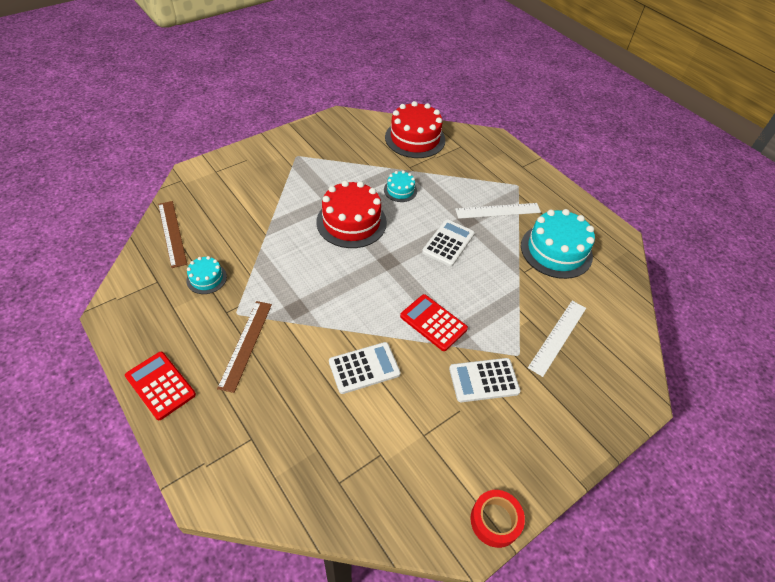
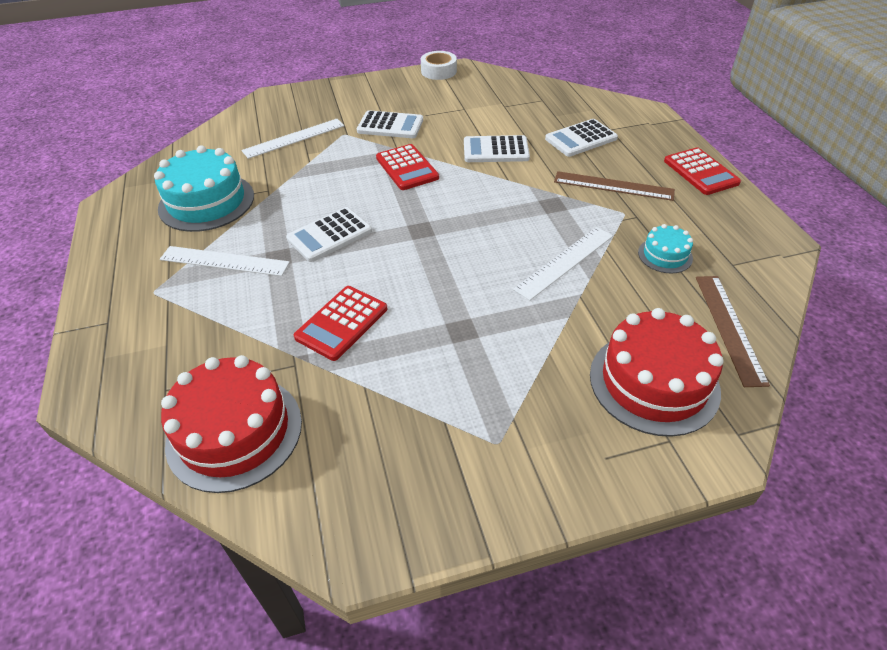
camera: 155 degrees left, 5 degrees down
(246, 344) = (613, 186): brown ruler -> brown ruler turned 75 degrees clockwise
(278, 257) = (565, 262): none -> white ruler
(282, 410) = (581, 139): none -> white calculator
(351, 222) = (445, 288): red cake -> red cake (654, 382)
(400, 190) = (341, 323): turquoise cake -> red calculator
(495, 520) = (438, 71): red tape -> white tape

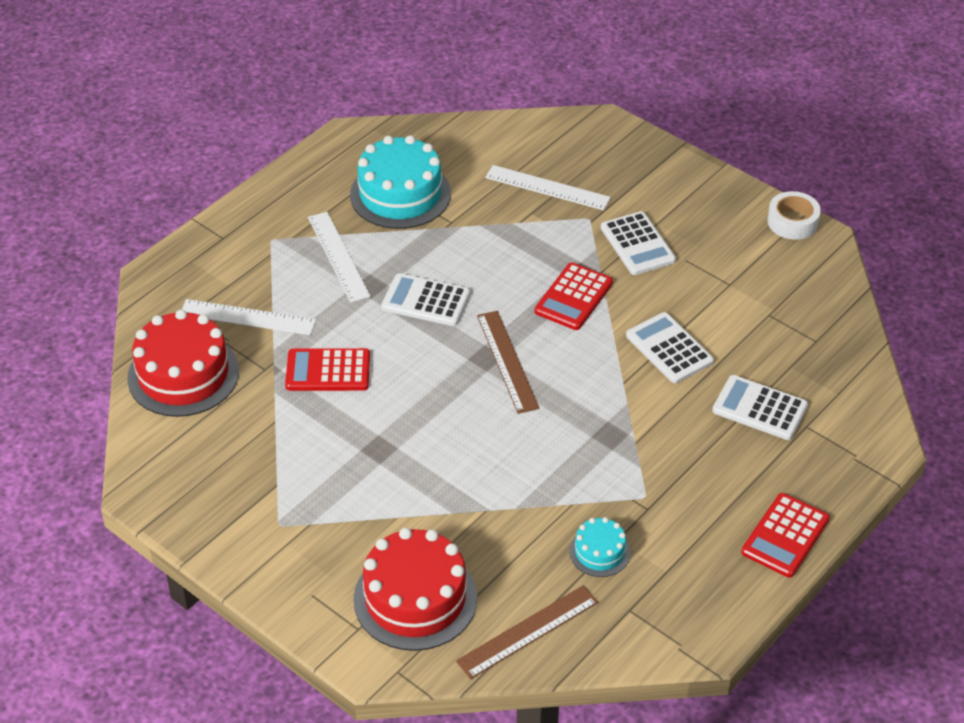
camera: 55 degrees right, 0 degrees up
(565, 262) = (525, 481): white ruler -> white ruler (247, 317)
(613, 186) = (688, 470): brown ruler -> brown ruler (507, 361)

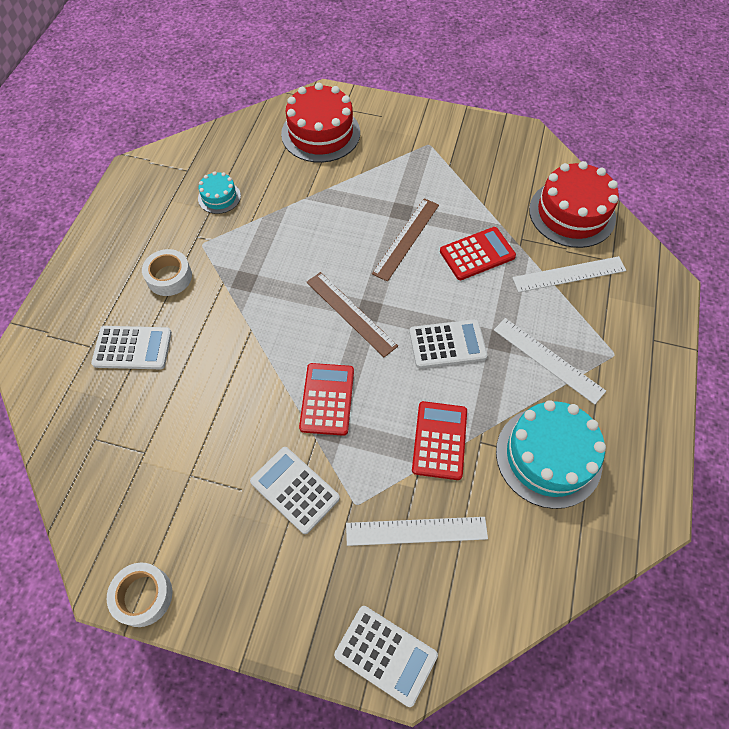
camera: 155 degrees right, 15 degrees up
(527, 631) = (245, 138): brown ruler -> brown ruler (406, 238)
(669, 348) = (224, 377): white calculator -> white calculator (385, 655)
(697, 470) = (169, 277): none -> white tape
(785, 536) = (93, 251): red calculator -> red calculator (439, 440)

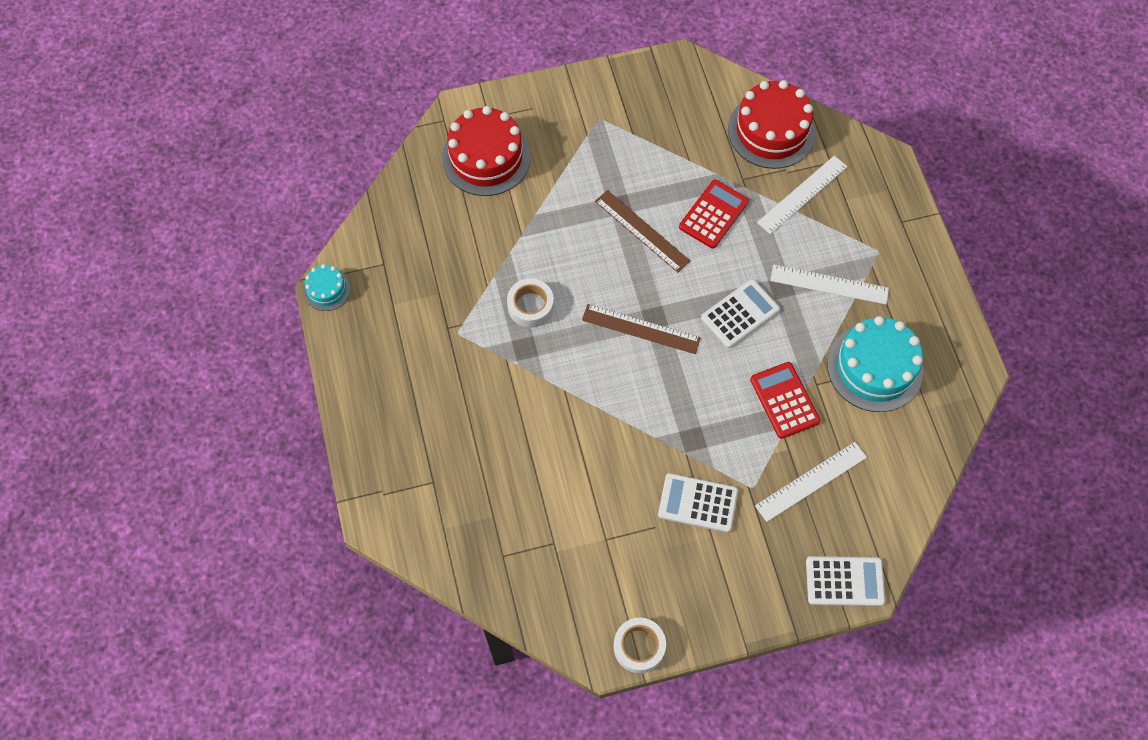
camera: 30 degrees left, 5 degrees up
(132, 348) = (472, 463): white calculator -> none
(169, 277) = (453, 380): white tape -> white tape (530, 306)
(219, 197) = (437, 276): turquoise cake -> turquoise cake (327, 289)
(327, 399) = (673, 415): red calculator -> none
(406, 238) = (642, 231): brown ruler -> brown ruler turned 45 degrees counterclockwise

